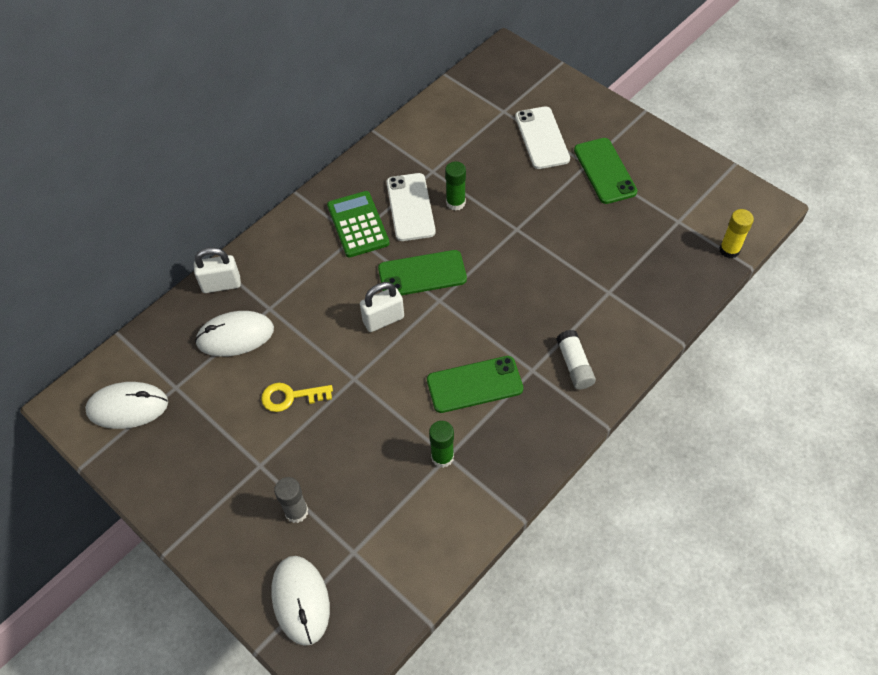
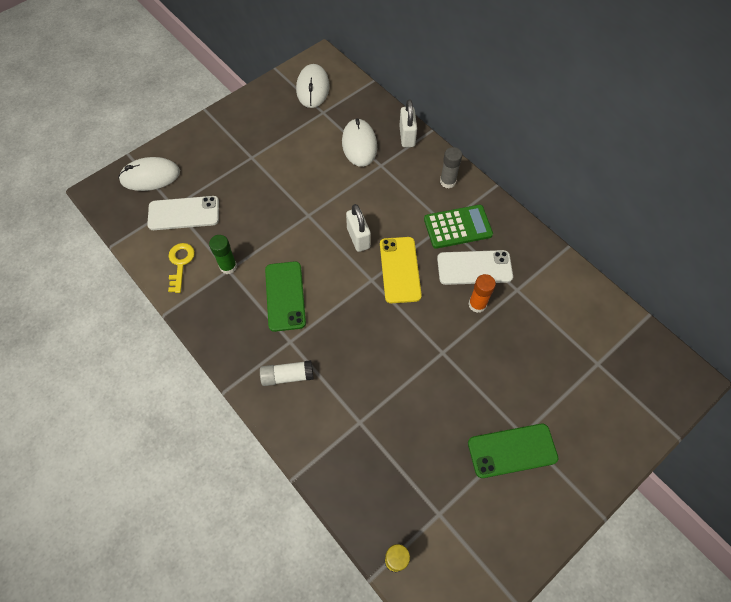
camera: 95 degrees right, 5 degrees up
(290, 397) = (301, 175): yellow key -> yellow key (180, 263)
(296, 512) = (211, 176): grey glue stick -> grey glue stick (448, 181)
(422, 274) = (400, 270): green phone -> yellow phone
(455, 203) = (477, 304): green glue stick -> orange glue stick
(541, 138) = (559, 395): white phone -> white phone (184, 213)

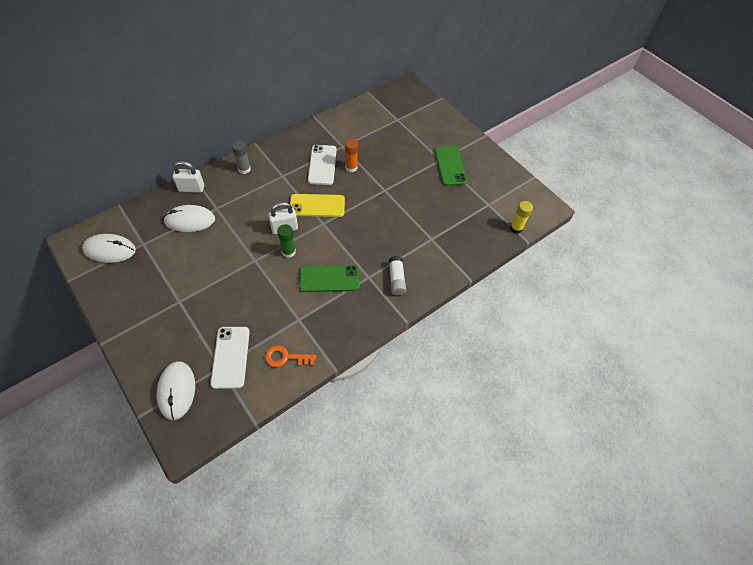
camera: 90 degrees left, 5 degrees down
(180, 263) = (285, 357): yellow key -> orange key
(228, 266) = (295, 319): green glue stick -> green glue stick (288, 252)
(457, 227) = (286, 169): green calculator -> none

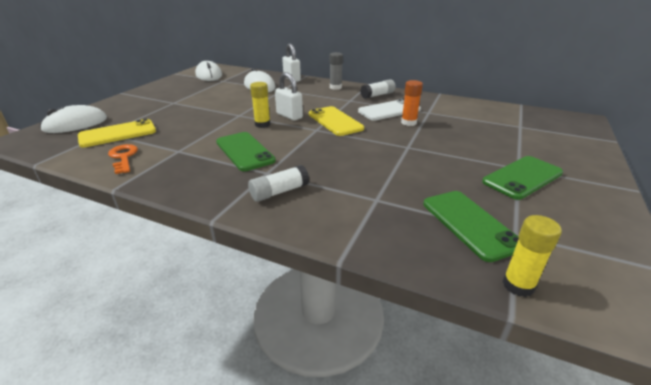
camera: 65 degrees right, 25 degrees down
(230, 357) = (118, 134): white phone -> yellow phone
(287, 153) = (377, 95): none -> white glue stick
(288, 252) = (262, 124): green glue stick -> yellow glue stick
(473, 215) = (470, 224): none -> green phone

